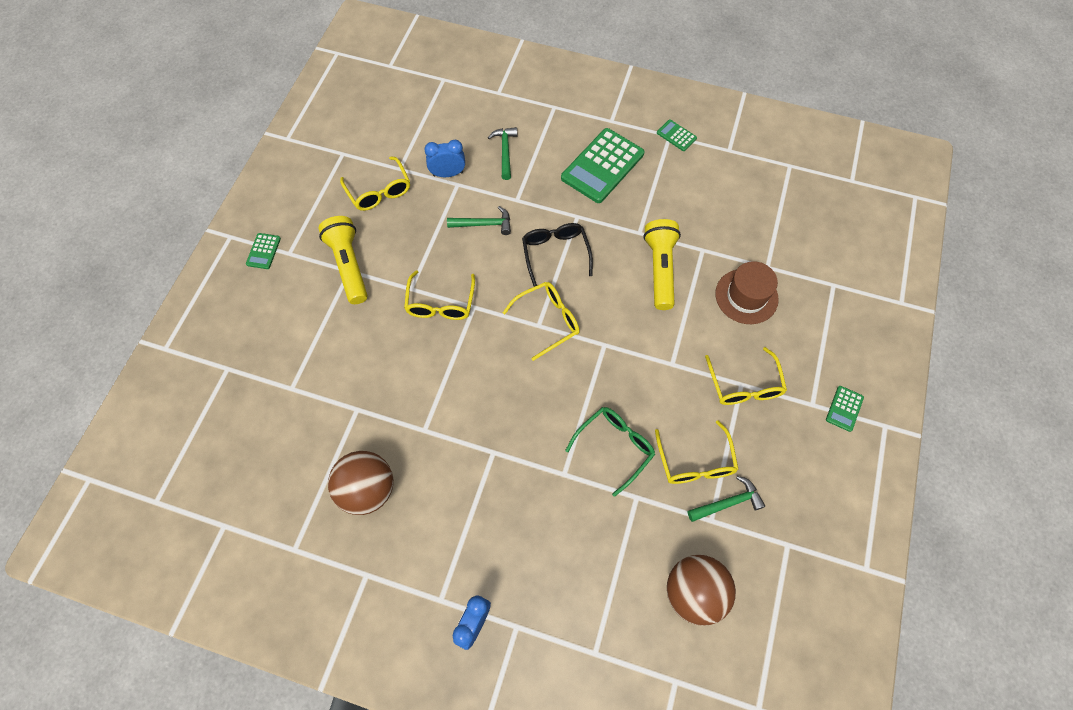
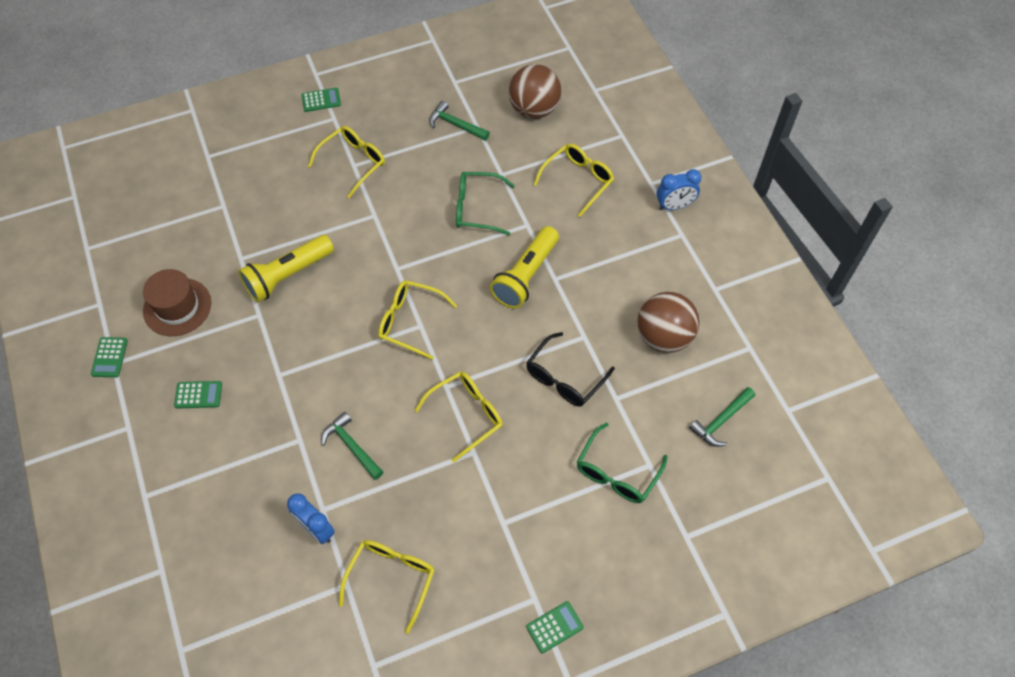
camera: 130 degrees left, 5 degrees down
(308, 362) = (616, 473): none -> green glasses
(349, 265) = (497, 528): yellow flashlight -> yellow flashlight (525, 276)
(505, 151) = (244, 497): green hammer -> green hammer (721, 421)
(555, 253) = (335, 364): black glasses -> black glasses (564, 378)
(602, 166) = (198, 395): green calculator -> green calculator, size x0.46
(695, 462) = (443, 157): yellow glasses -> yellow glasses (578, 180)
(746, 296) = (266, 203): brown hat -> brown hat (177, 307)

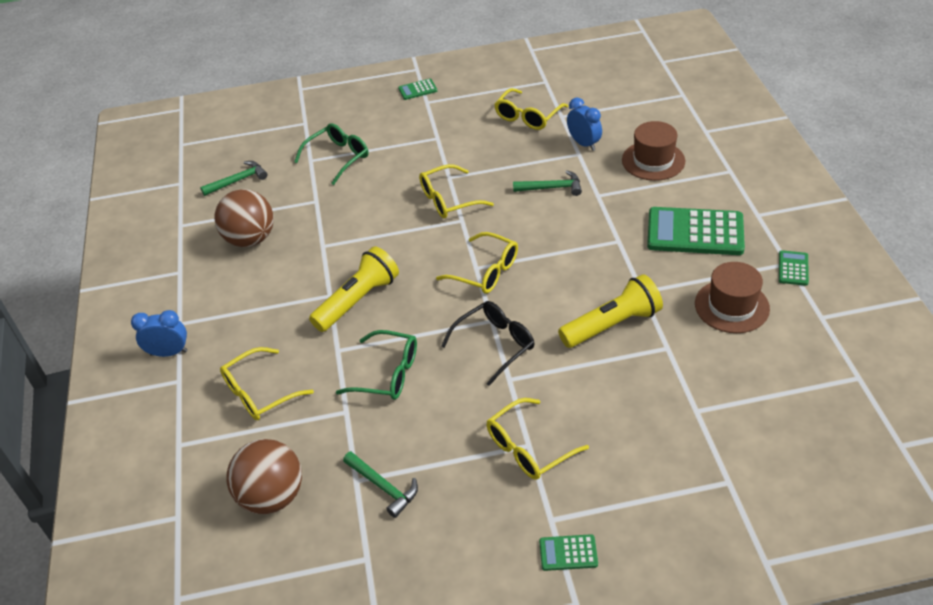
camera: 165 degrees left, 15 degrees down
(198, 395) = (695, 232): green calculator -> green calculator, size x2.19
(232, 505) = (653, 160): none -> brown hat
(351, 446) = (552, 188): green hammer -> green hammer turned 60 degrees counterclockwise
(564, 378) = (354, 217): black glasses -> black glasses (495, 344)

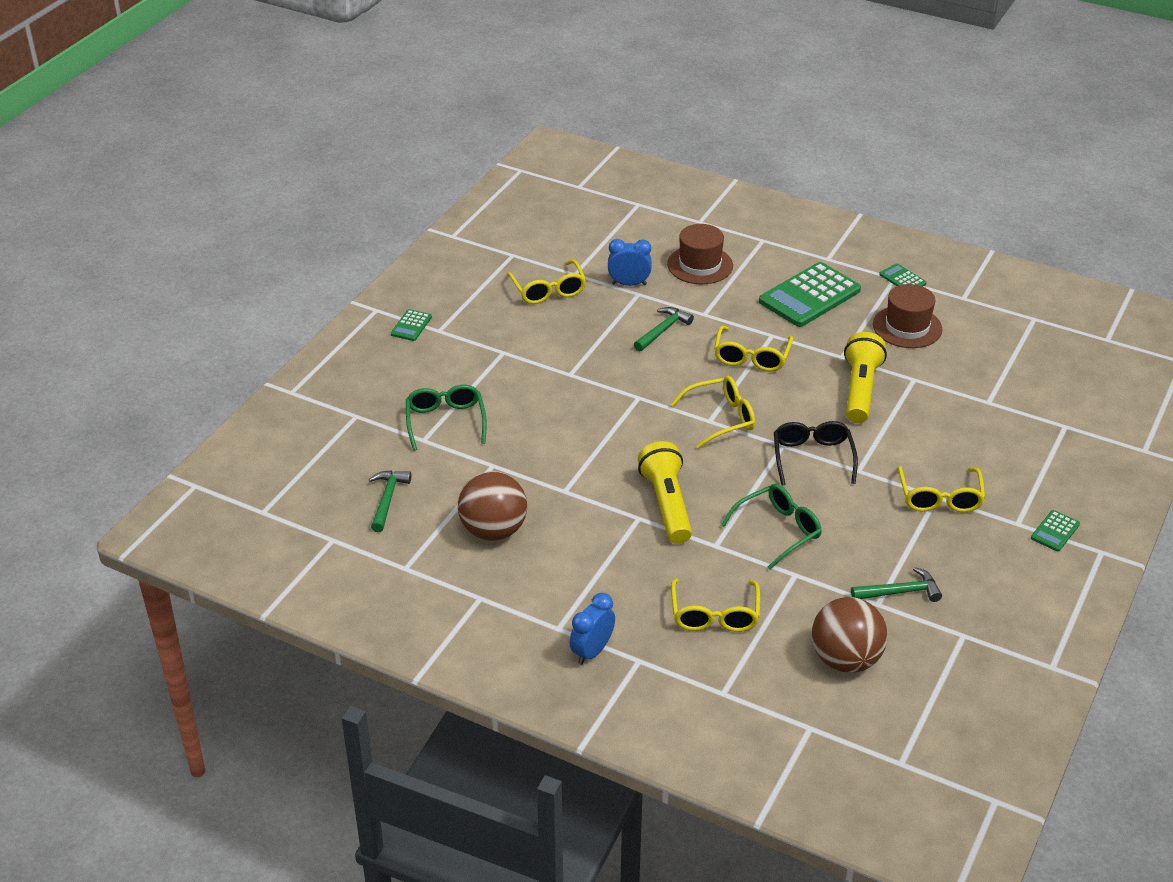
camera: 55 degrees left, 5 degrees down
(448, 200) = (601, 390): yellow glasses -> yellow glasses (751, 357)

